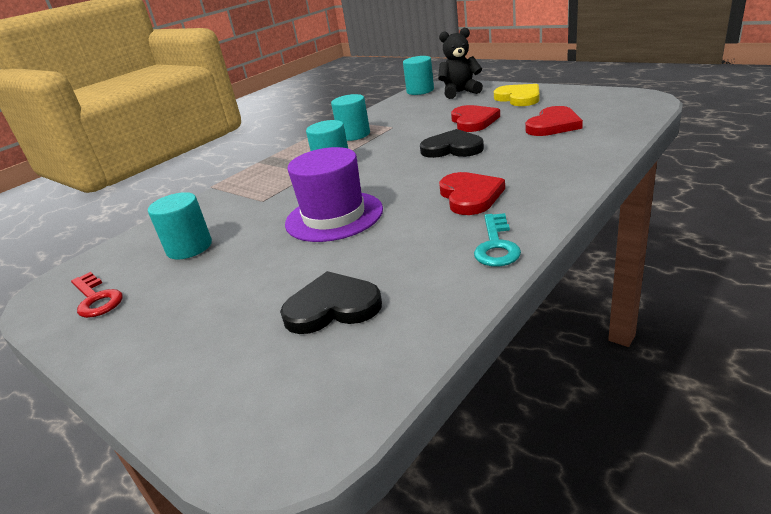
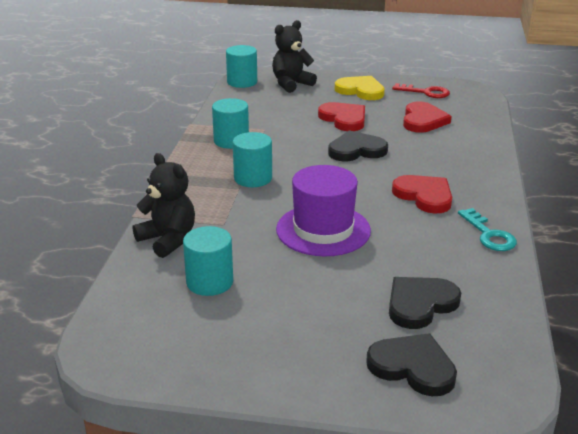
camera: 35 degrees left, 0 degrees up
(96, 299) = (179, 347): red key -> red key (426, 92)
(208, 208) = (168, 240): none -> black teddy bear
(240, 376) = (413, 367): none -> black heart

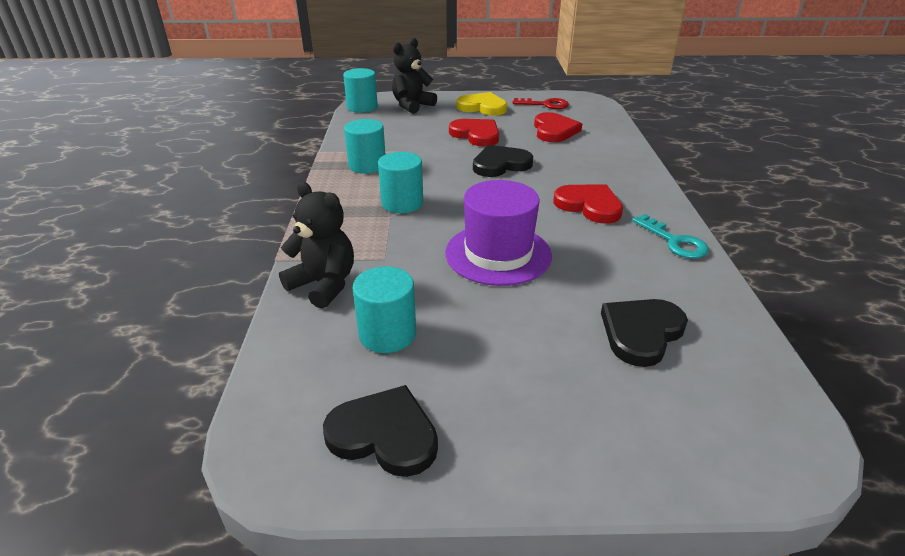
camera: 10 degrees left, 5 degrees up
(413, 367) = (671, 420): black heart -> black heart (384, 434)

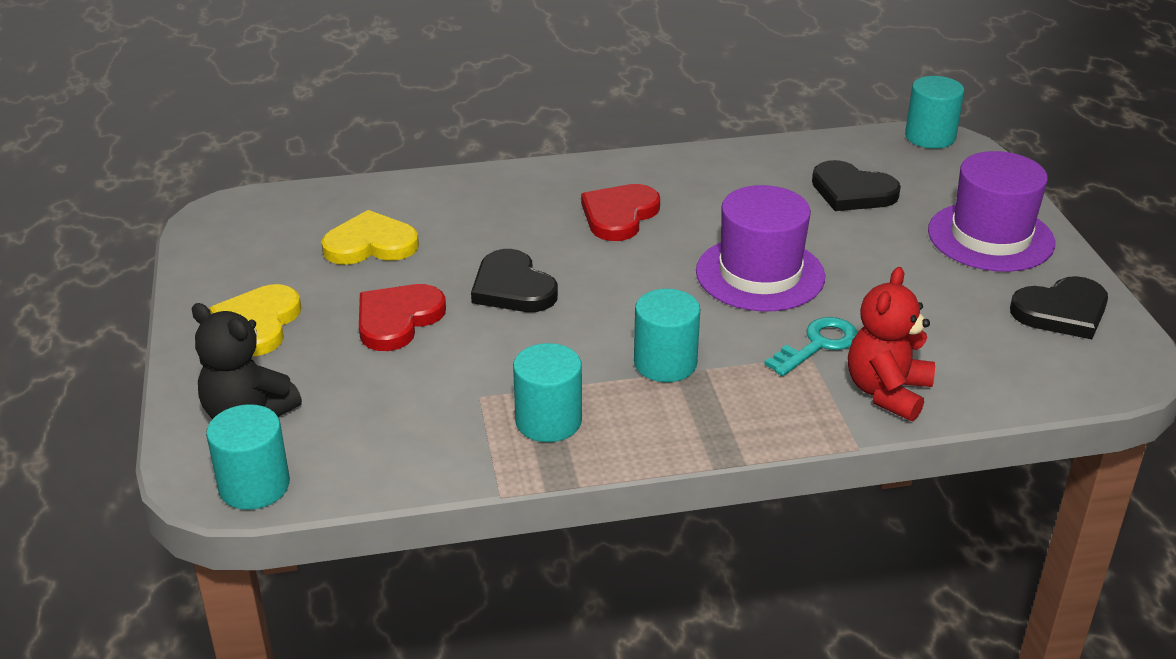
camera: 100 degrees left, 0 degrees up
(324, 285) = (887, 392): black teddy bear -> red teddy bear
(384, 434) = (1062, 312): black heart -> black heart turned 120 degrees counterclockwise
(387, 334) = (941, 330): turquoise cylinder -> turquoise cylinder (930, 137)
(545, 105) = (246, 256): red key -> none
(545, 420) = (990, 237): none -> purple hat
(554, 130) = (370, 244): red heart -> yellow heart
(674, 241) = (682, 166): turquoise key -> turquoise key (818, 345)

